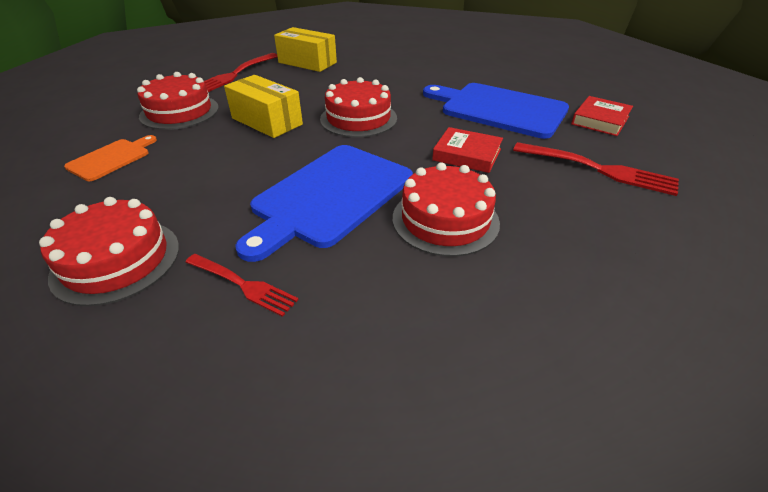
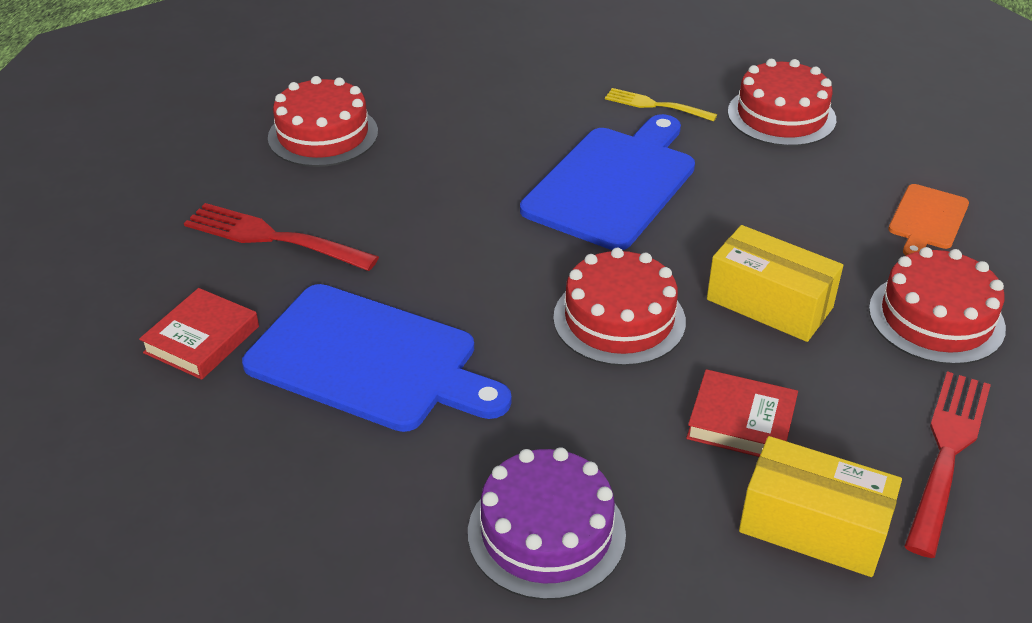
camera: 175 degrees right, 0 degrees up
(242, 284) = (656, 105): red fork -> yellow fork
(410, 65) = (546, 533): none -> purple cake
(445, 220) = (481, 165): red cake -> red cake (323, 135)
(467, 154) = (445, 252): red book -> red book (741, 421)

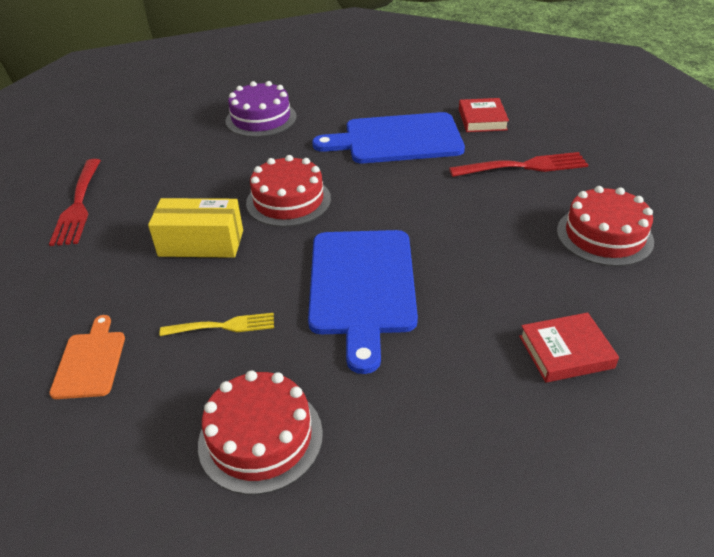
camera: 150 degrees right, 0 degrees up
(656, 105) = (391, 391): yellow fork -> yellow fork (222, 326)
(741, 421) = (194, 180): red book -> red book (566, 352)
(813, 527) = (145, 156): yellow box -> none
(936, 318) = (83, 276): red cake -> none

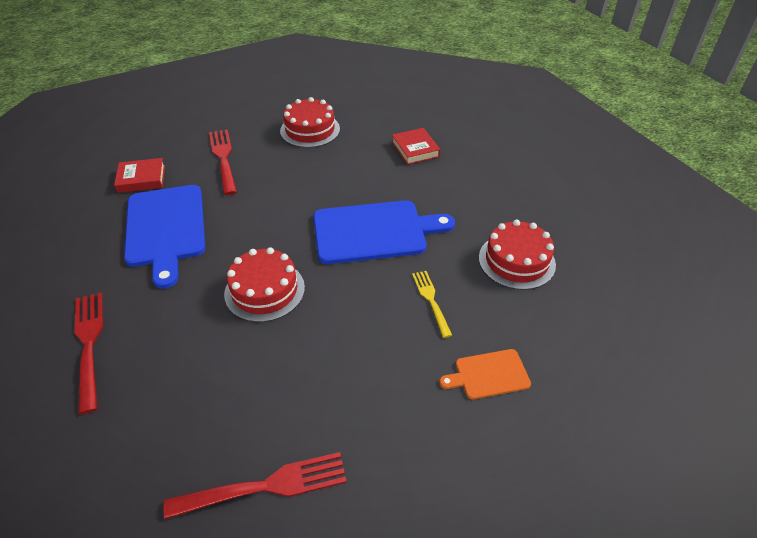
camera: 100 degrees left, 5 degrees up
(201, 243) = (332, 341): yellow box -> none
(261, 119) = (89, 345): purple cake -> red fork

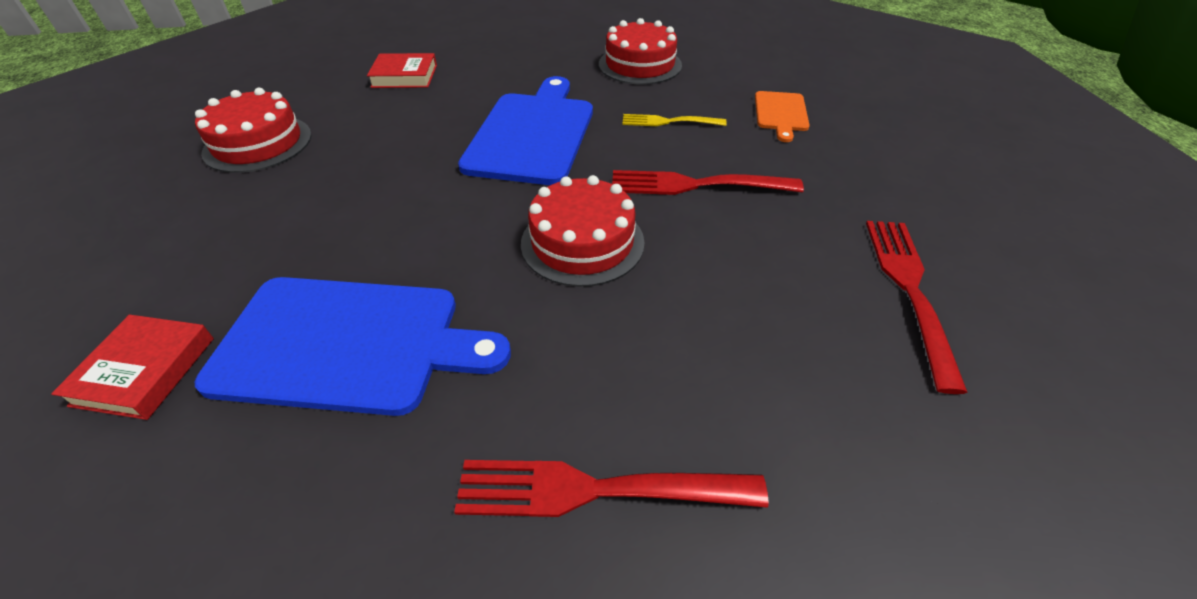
camera: 70 degrees left, 0 degrees up
(224, 159) = (221, 243): red fork -> red fork (698, 185)

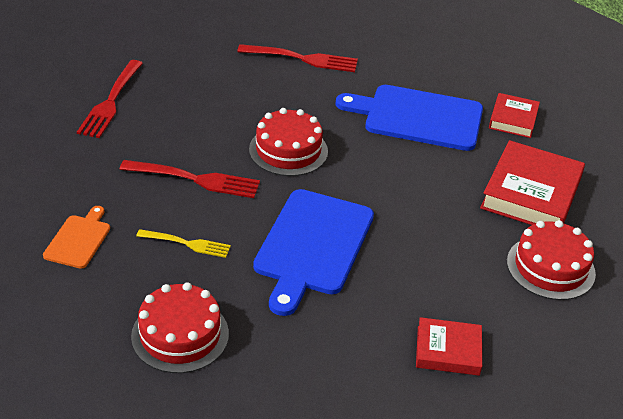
camera: 175 degrees left, 5 degrees down
(218, 225) = (531, 193): none -> red book

